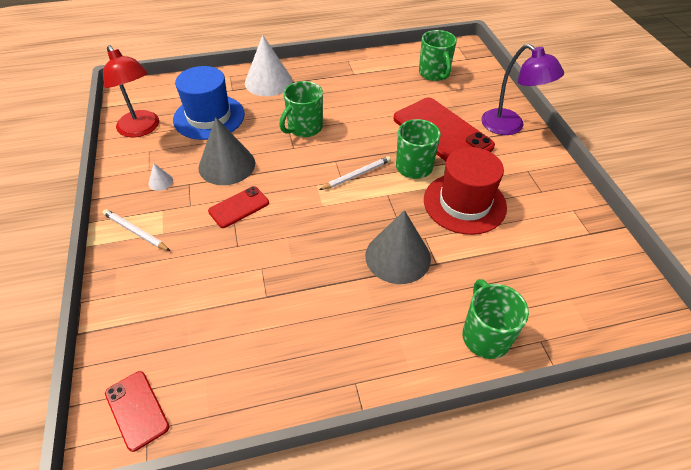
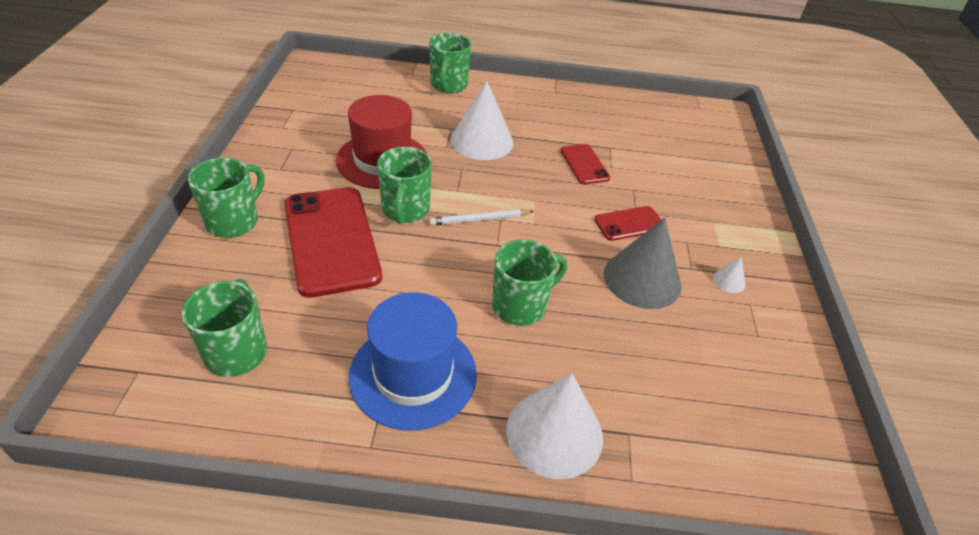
camera: 165 degrees left, 5 degrees down
(135, 232) = (744, 230): white pencil -> none
(137, 410) = (708, 117): red phone -> red phone (584, 164)
(142, 129) = (781, 382): red lamp -> none
(209, 117) = (671, 375): blue hat -> blue hat (413, 374)
(398, 257) = (482, 141): grey cone -> white cone
(509, 127) = (234, 221): purple lamp -> green mug

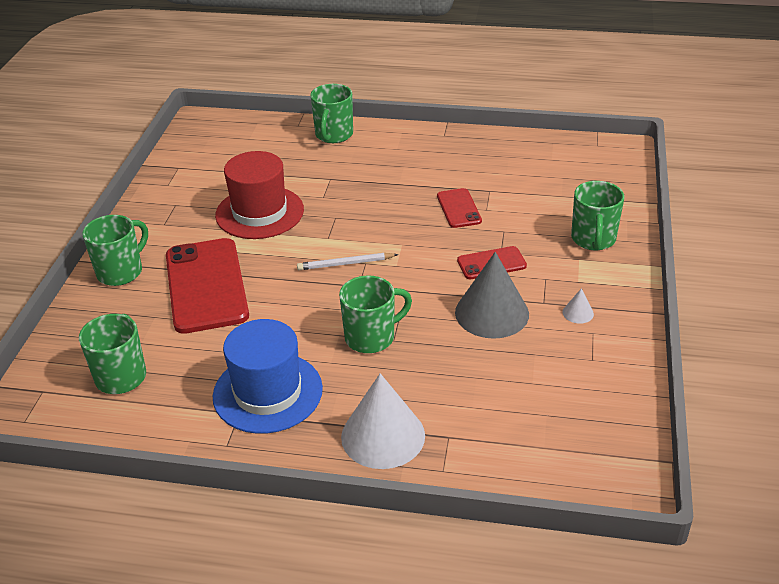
camera: 10 degrees right, 5 degrees down
(405, 210) = (276, 257): green mug -> green mug (593, 239)
(482, 141) = (359, 189): white cone -> none

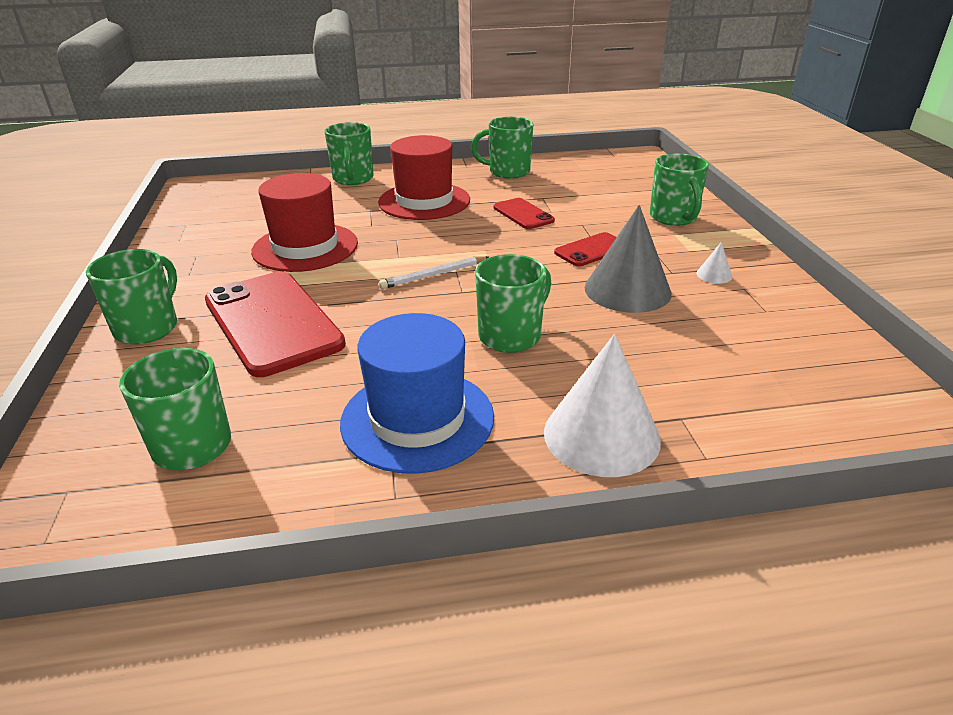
camera: 20 degrees left, 5 degrees down
(381, 176) = (424, 201): none -> red hat
(478, 150) = (508, 172): none -> green mug

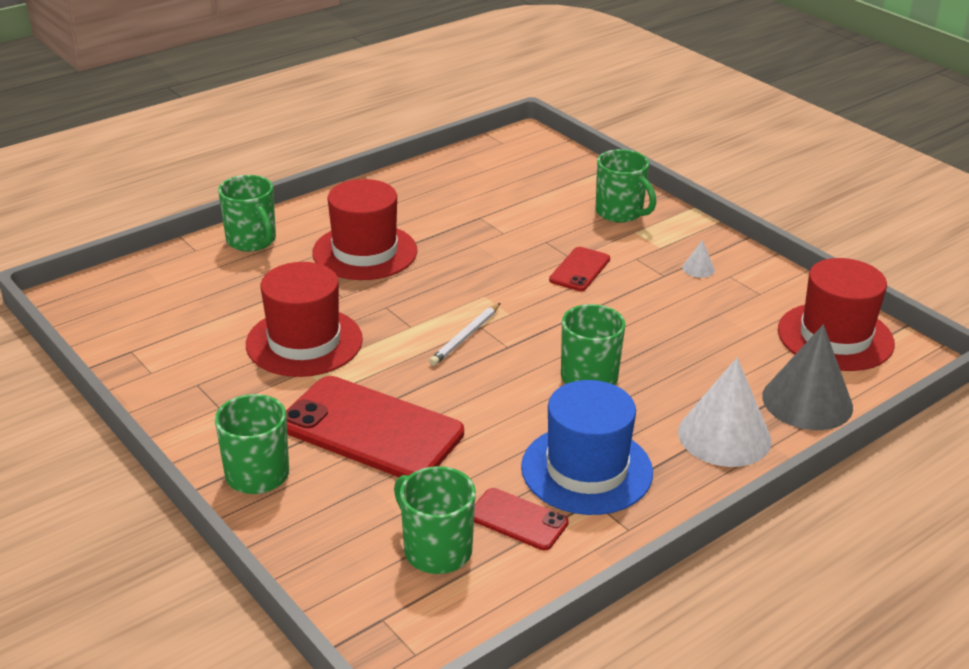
camera: 30 degrees left, 0 degrees up
(508, 172) = (413, 190): green mug -> none
(523, 214) = (480, 243): red phone -> red phone (518, 519)
(627, 290) = (643, 304): grey cone -> grey cone (807, 401)
(829, 374) = (835, 337): none -> red hat

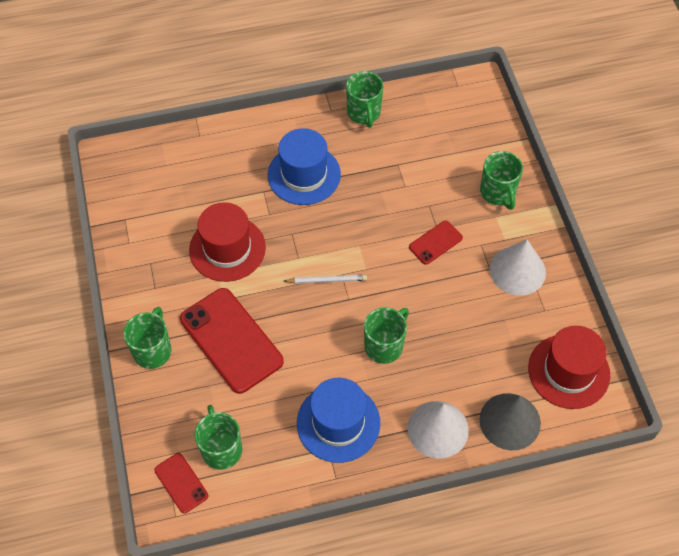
camera: 25 degrees right, 25 degrees up
(252, 241) = (238, 138): green mug -> green mug (364, 113)
(365, 252) = (304, 174): red hat -> blue hat
(465, 337) = (327, 280): white pencil -> white pencil turned 150 degrees counterclockwise
(518, 519) = (277, 445): red phone -> red phone (181, 483)
(698, 268) = (517, 270): white cone -> white cone, size x2.40

